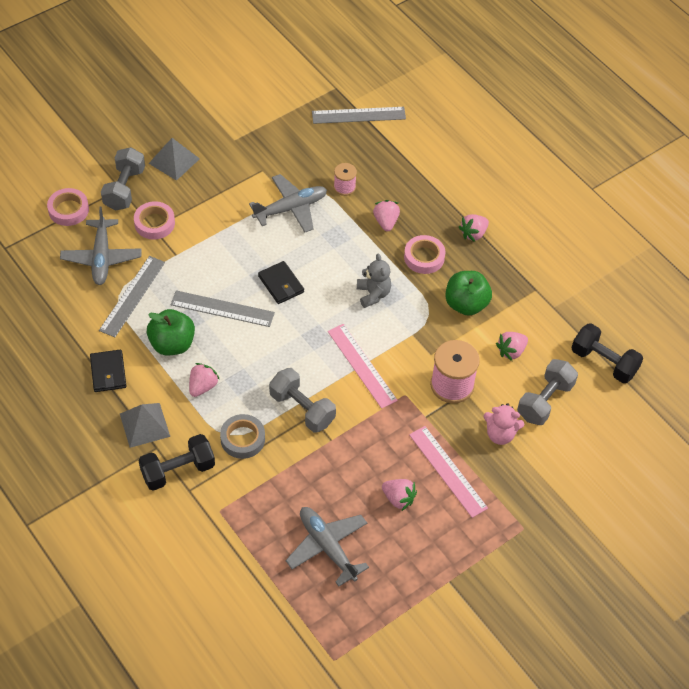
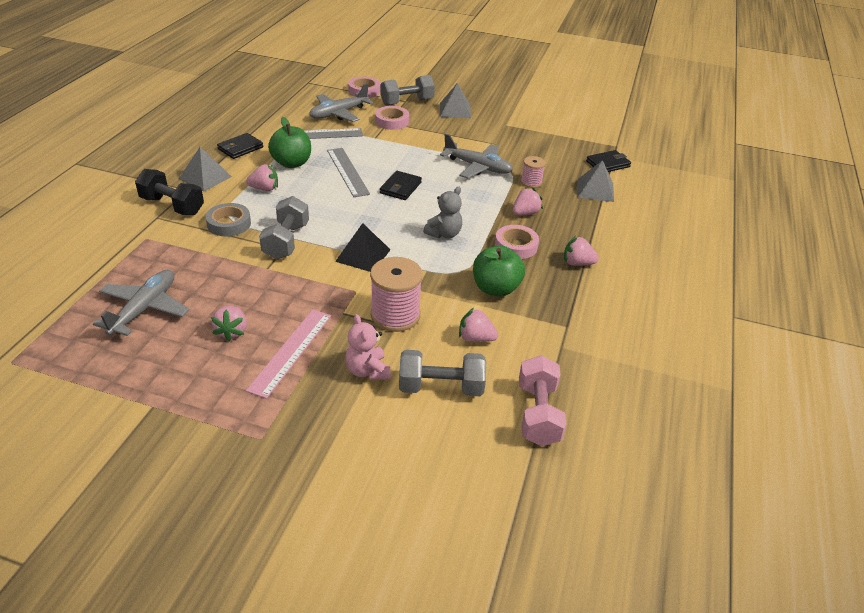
camera: 55 degrees right, 15 degrees down
(358, 115) = (608, 164): grey ruler -> black wallet
(362, 365) = (363, 255): pink ruler -> black pyramid
(389, 152) = (595, 190): none -> grey pyramid
(603, 362) = (538, 414): black dumbbell -> pink dumbbell

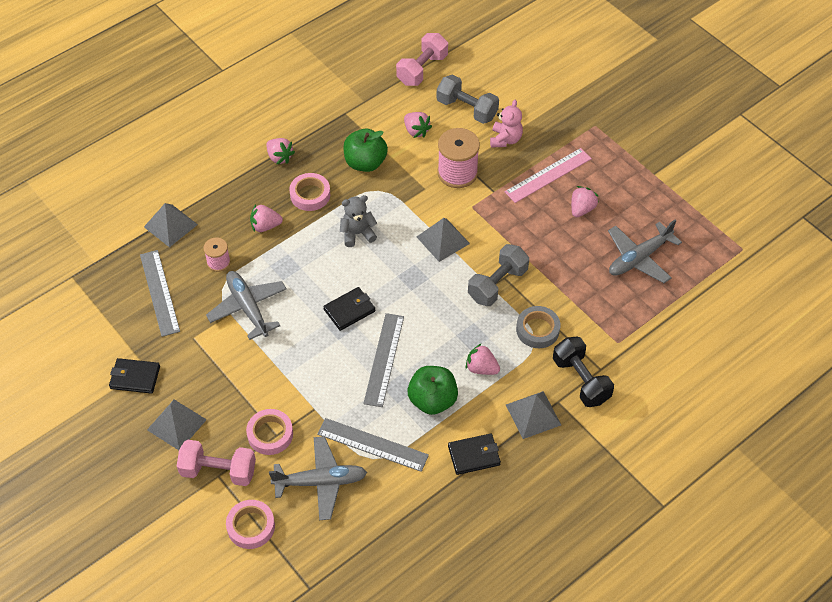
camera: 145 degrees left, 15 degrees up
(363, 255) = (443, 240): black pyramid -> grey pyramid
(407, 102) = (218, 471): grey dumbbell -> pink dumbbell
(548, 156) = (159, 292): none -> grey ruler
(608, 164) = (115, 253): black wallet -> black wallet (135, 377)

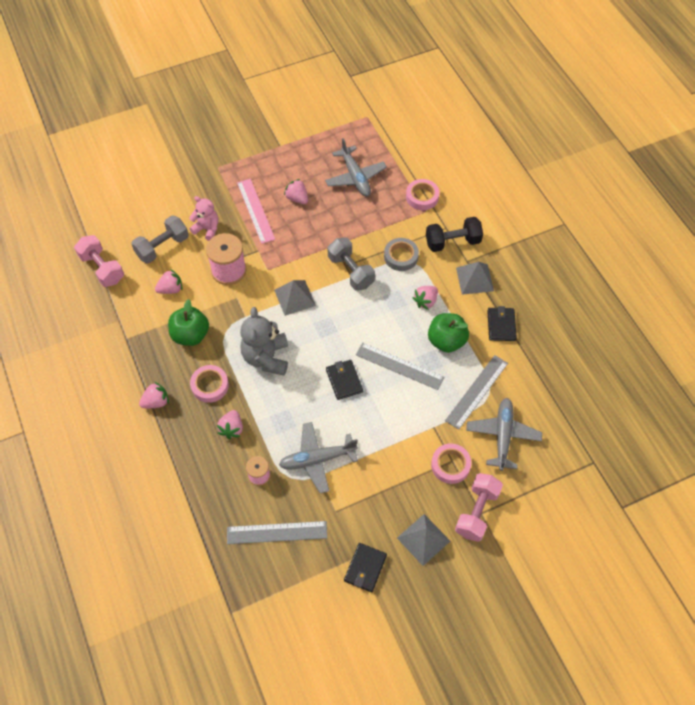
camera: 75 degrees left, 5 degrees up
(170, 225) = (201, 511): grey pyramid -> none
(251, 526) = (533, 496): pink tape -> pink tape (422, 197)
(357, 234) = (266, 358): grey teddy bear -> grey teddy bear, size x1.57

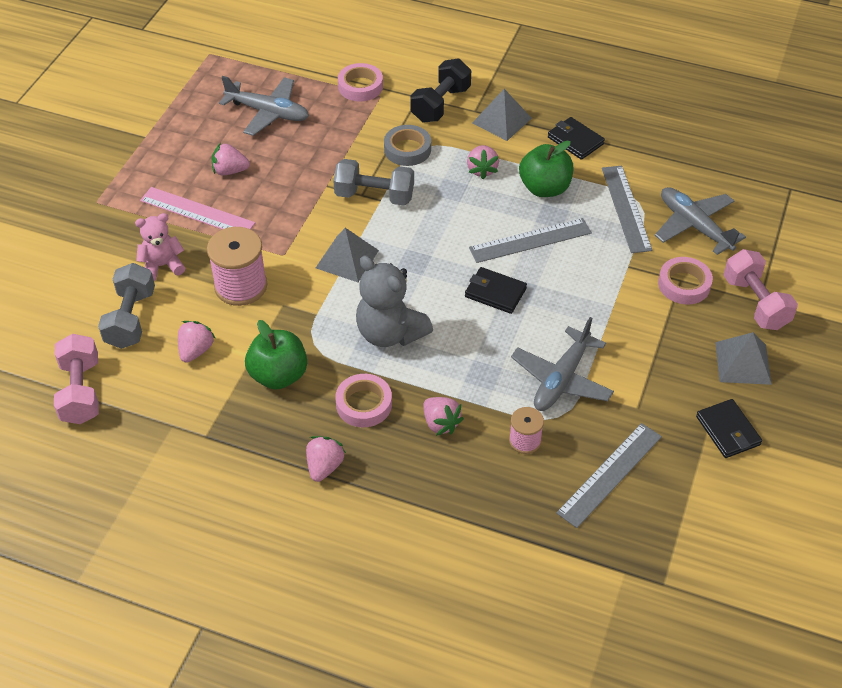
camera: 45 degrees left, 10 degrees down
(102, 268) = (81, 392): pink dumbbell -> pink dumbbell turned 75 degrees clockwise

